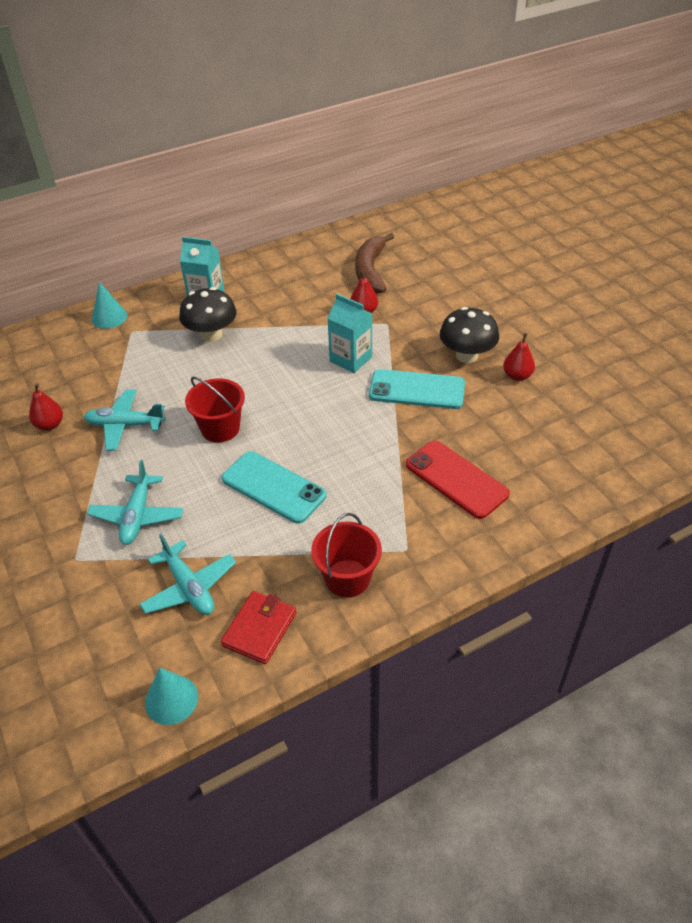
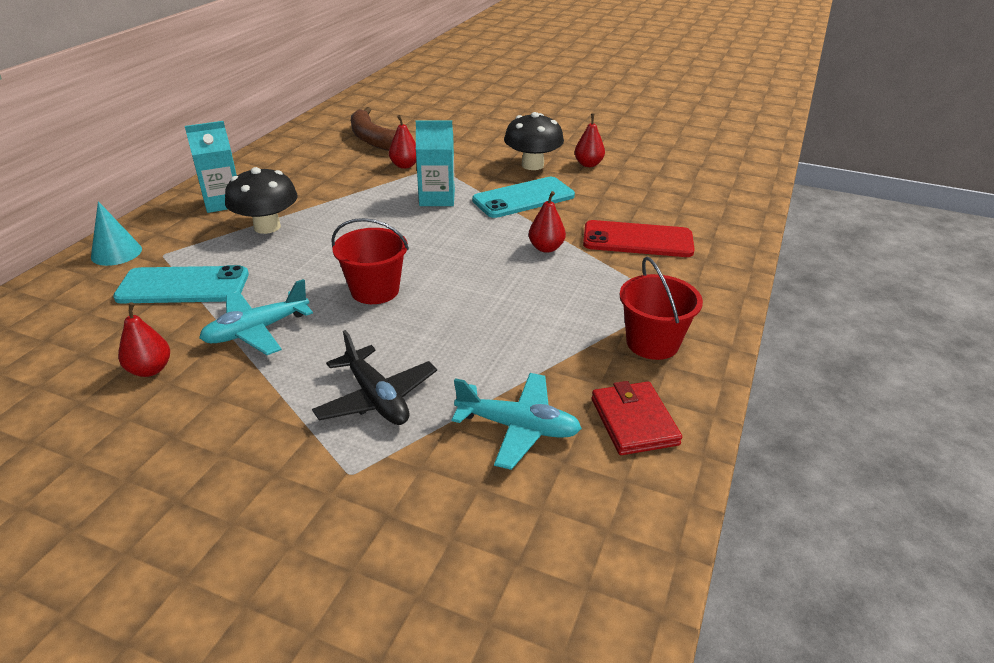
camera: 40 degrees left, 10 degrees down
(137, 516) = (376, 398): turquoise plane -> black plane
(171, 699) = (635, 533): turquoise cone -> none
(273, 487) = (492, 310): turquoise phone -> turquoise phone (183, 286)
(375, 450) = (546, 248): none -> red pear

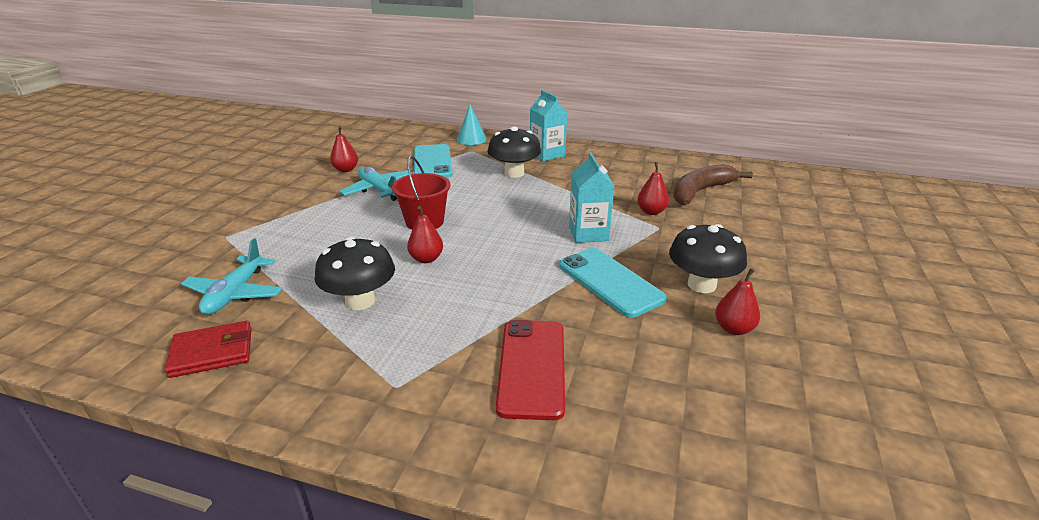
camera: 85 degrees right, 5 degrees down
(376, 398) = (293, 237): black plane -> none
(542, 327) = (360, 301): none -> black mushroom
(546, 248) = (501, 300): red pear -> red pear (426, 259)
(652, 343) = (320, 369): red bucket -> none

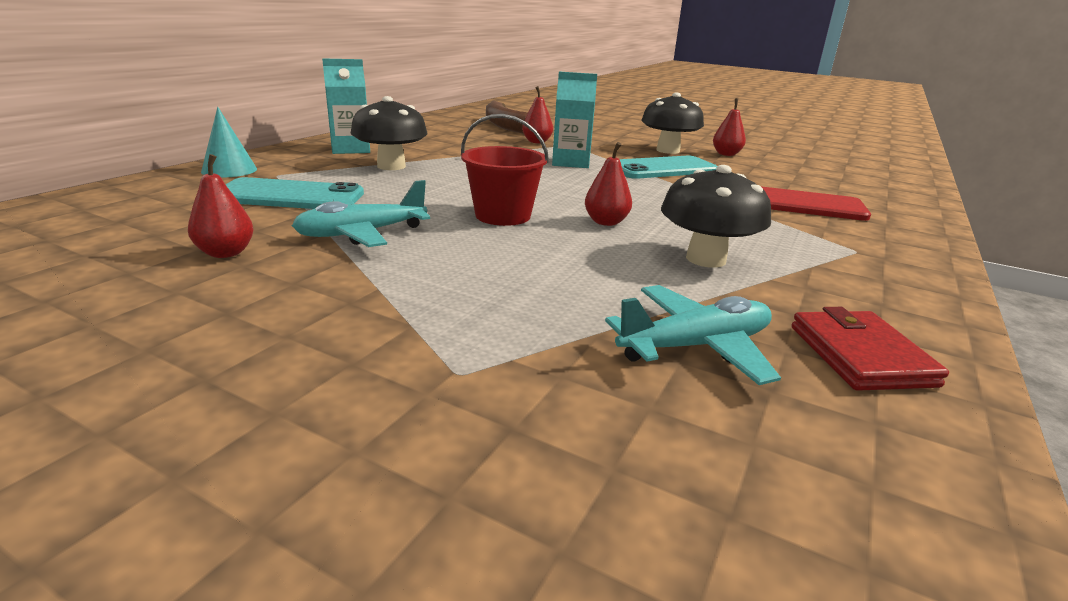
camera: 80 degrees left, 5 degrees down
(235, 294) = (695, 346): turquoise plane -> turquoise plane turned 45 degrees counterclockwise

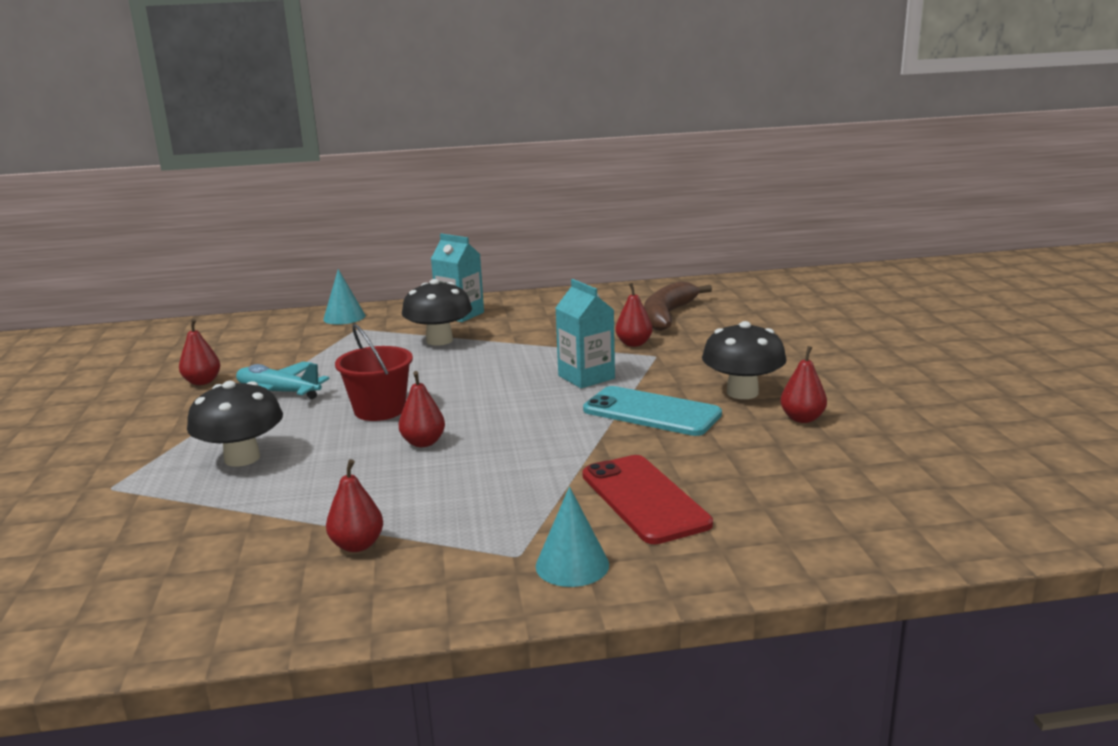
camera: 55 degrees right, 5 degrees down
(290, 196) = (319, 350): turquoise phone -> none
(695, 346) = (206, 536): turquoise plane -> none
(706, 259) = (387, 499): black mushroom -> black mushroom (242, 458)
(789, 290) = (357, 545): none -> red pear
(860, 355) = (250, 595): red wallet -> none
(885, 243) = (572, 565): none -> turquoise cone

